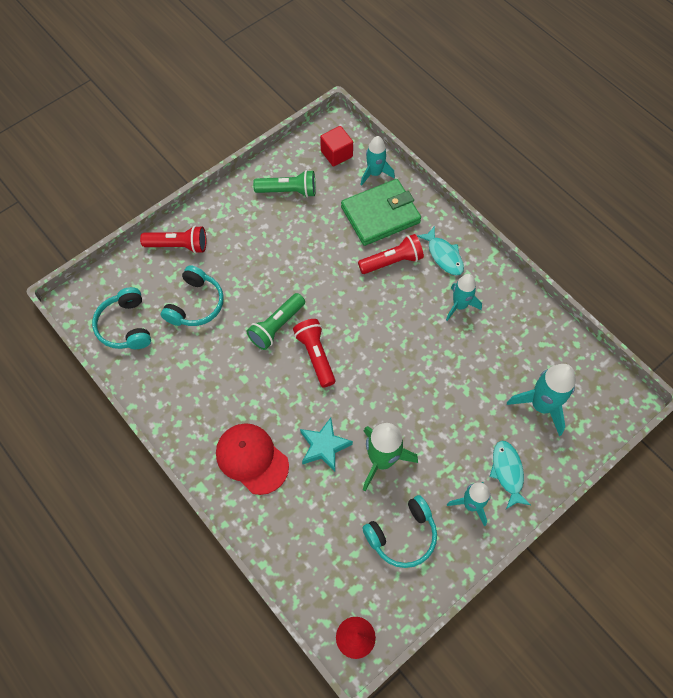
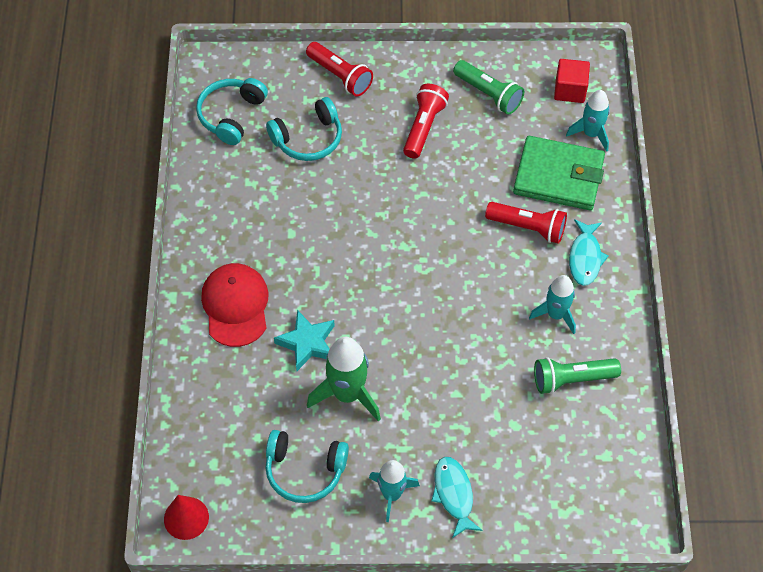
camera: 40 degrees right, 5 degrees down
(276, 326) = (362, 209): green flashlight -> green flashlight (572, 379)
(315, 355) = (373, 260): red flashlight -> red flashlight (423, 127)
(507, 472) = (454, 494): turquoise fish -> turquoise fish turned 45 degrees counterclockwise
(541, 405) = (547, 463): turquoise rocket -> none

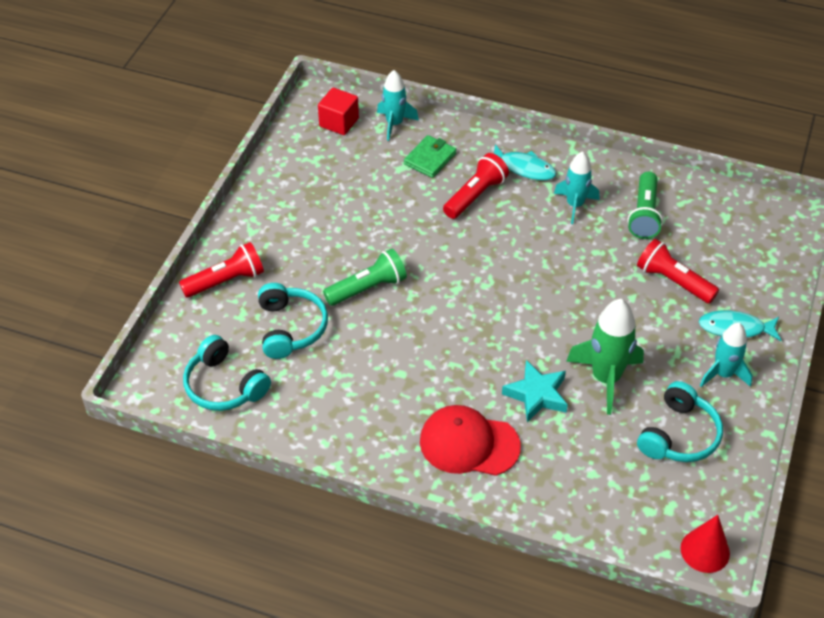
camera: 70 degrees left, 10 degrees down
(423, 127) = (325, 235): red flashlight -> red flashlight (673, 281)
(488, 94) = (312, 177): green flashlight -> green flashlight (367, 288)
(558, 176) = (430, 159): green wallet -> green wallet, size x0.55

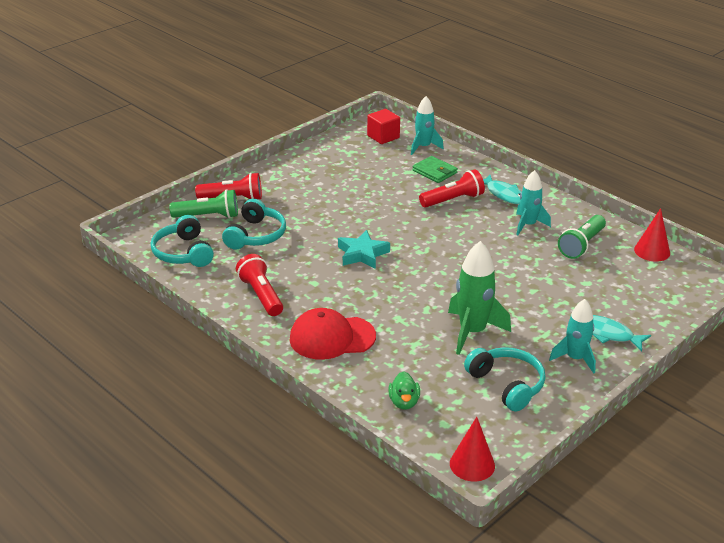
camera: 25 degrees right, 15 degrees down
(367, 288) = (329, 229): green flashlight -> green flashlight (208, 216)
(430, 159) = (434, 172): green wallet -> green wallet turned 75 degrees clockwise
(469, 444) = (332, 337): red cap -> red cap turned 45 degrees counterclockwise
(537, 395) = (408, 325): turquoise star -> turquoise star (362, 254)
(594, 500) = (404, 402): none -> green duck
(673, 281) = (575, 290): red flashlight -> red flashlight (261, 295)
(679, 435) = (507, 385): turquoise headphones -> turquoise headphones turned 90 degrees counterclockwise
(716, 198) = (652, 251): none -> red cone

